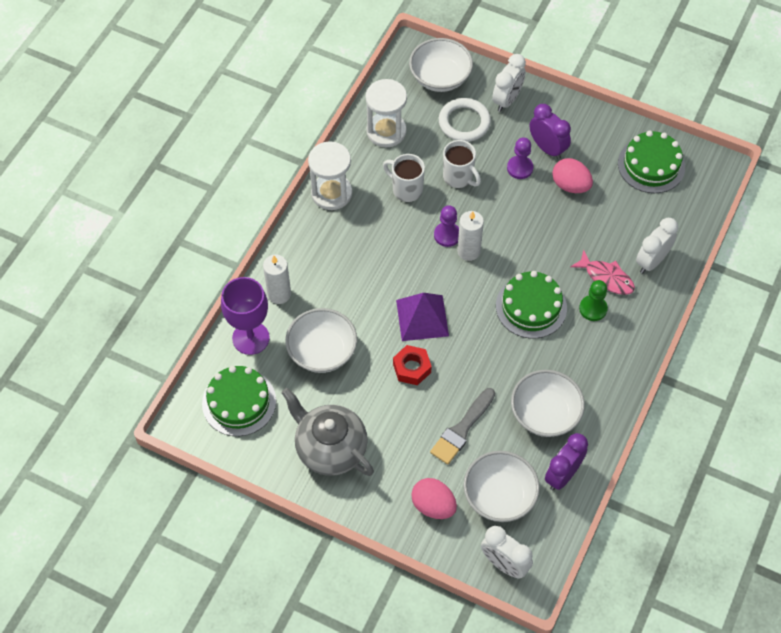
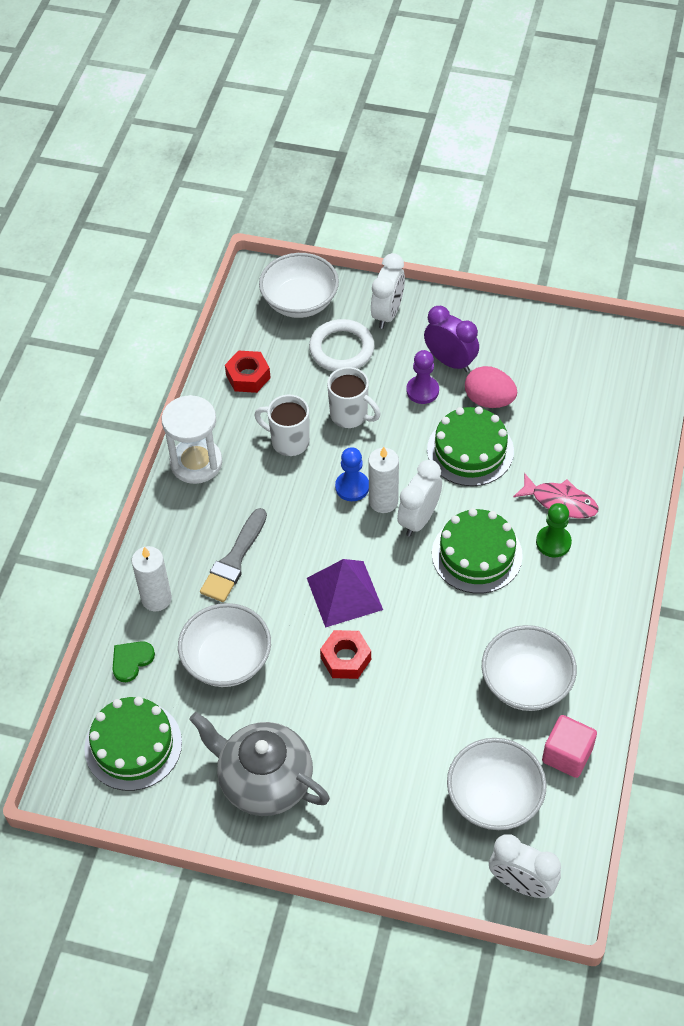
camera: 10 degrees left, 5 degrees down
(251, 338) = (131, 661): purple goblet -> green heart
(386, 131) = (248, 376): white hourglass -> red nut
(433, 505) = (413, 827): pink egg -> none
(447, 235) = (352, 487): purple pawn -> blue pawn
(462, 429) = (427, 722): grey brush -> grey brush (234, 560)
(562, 475) = (567, 755): purple clock -> pink cube
(651, 165) = (580, 359): green cake -> green cake (470, 450)
(651, 261) = (610, 472): white clock -> white clock (419, 519)

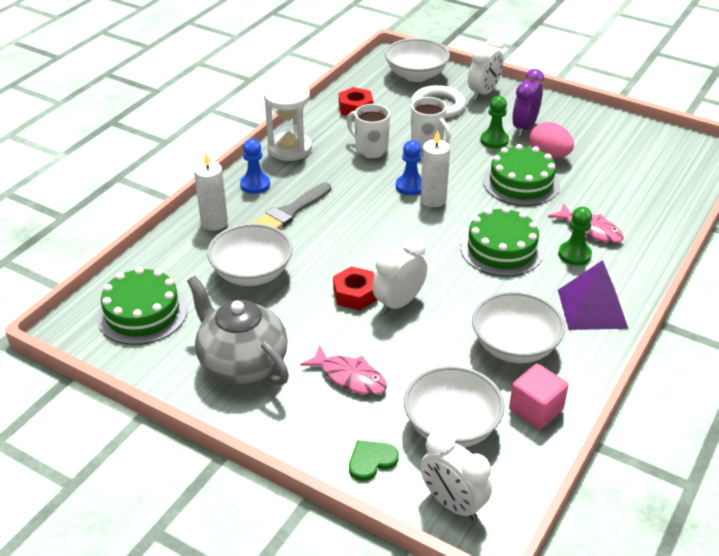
camera: 15 degrees right, 15 degrees down
(131, 661) = (172, 257): green heart -> green heart (371, 461)
(179, 529) = (255, 185): none -> blue pawn
(344, 593) = (373, 251): purple pyramid -> purple pyramid (592, 308)
(377, 767) = (349, 377): none -> pink fish
(419, 519) = (459, 216): white clock -> white clock (399, 303)
(422, 391) = (494, 140): purple pawn -> green pawn
(450, 361) = (524, 128): purple clock -> purple clock turned 120 degrees counterclockwise

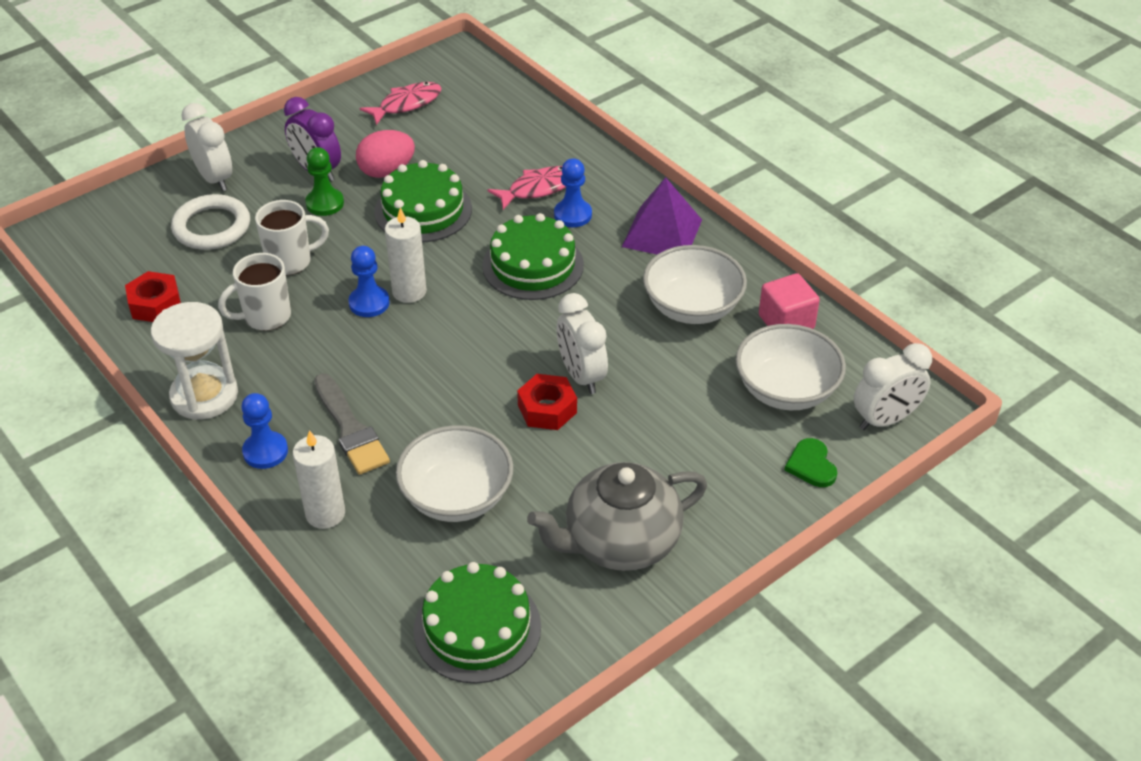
camera: 70 degrees left, 5 degrees up
(349, 377) = (683, 450): pink fish -> pink fish (406, 104)
(416, 75) = (121, 224): white bowl -> none
(574, 254) = (573, 215): green pawn -> blue pawn

